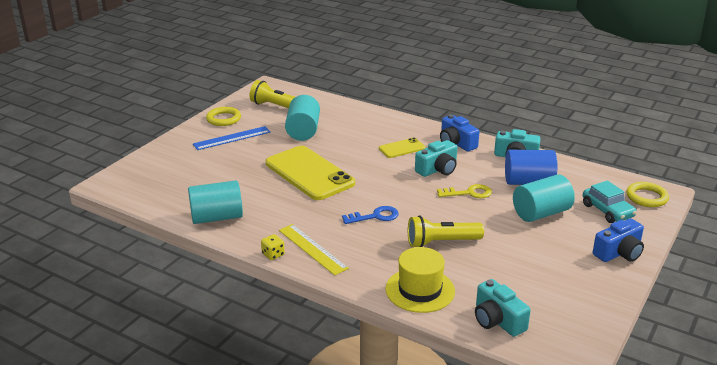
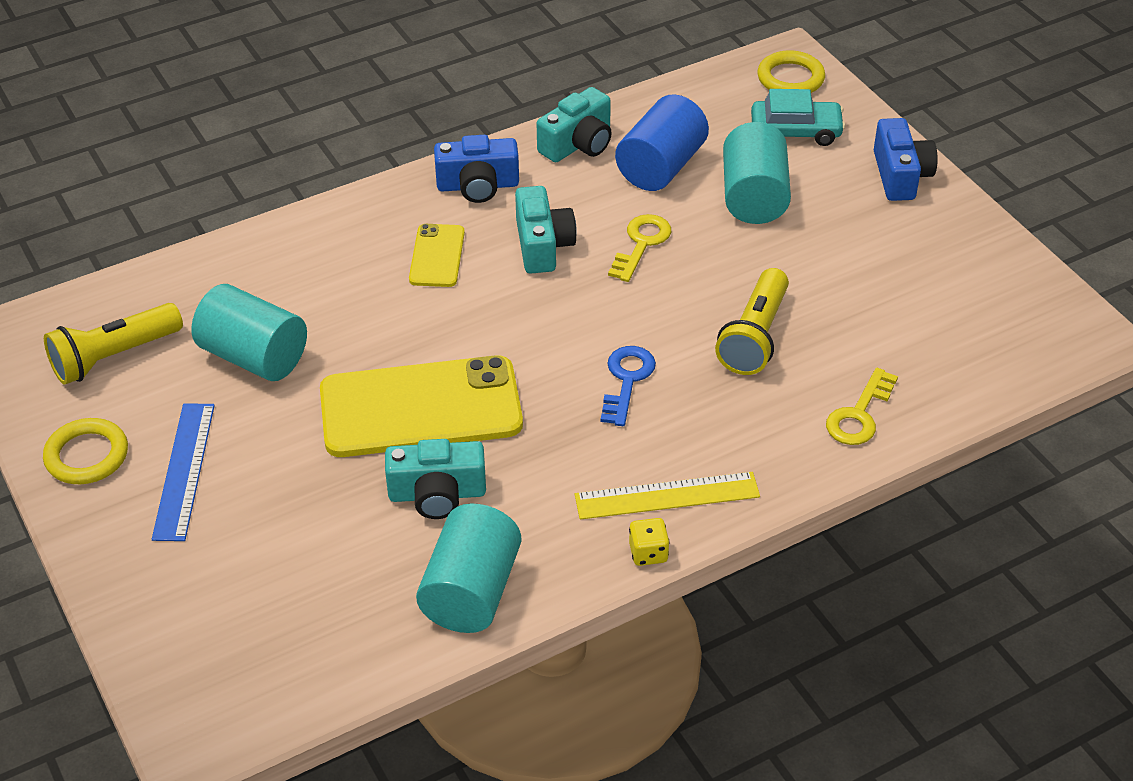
camera: 60 degrees left, 15 degrees up
(420, 290) = (859, 415): yellow hat -> yellow key
(497, 320) = (976, 366): turquoise camera -> turquoise camera (437, 494)

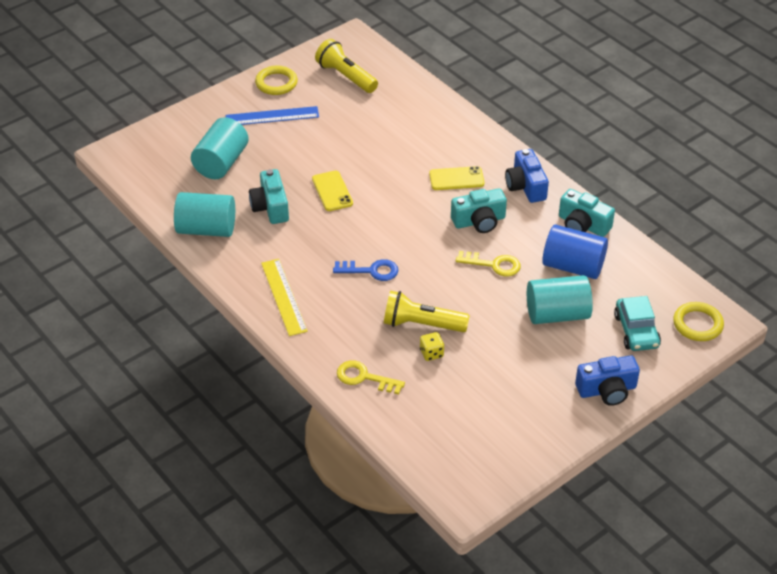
camera: 80 degrees right, 0 degrees up
(254, 356) = (357, 124): turquoise cylinder -> turquoise cylinder (221, 163)
(420, 407) = (332, 191): yellow phone -> yellow phone, size x0.49
(648, 553) = (241, 293): yellow dice -> yellow dice (431, 353)

